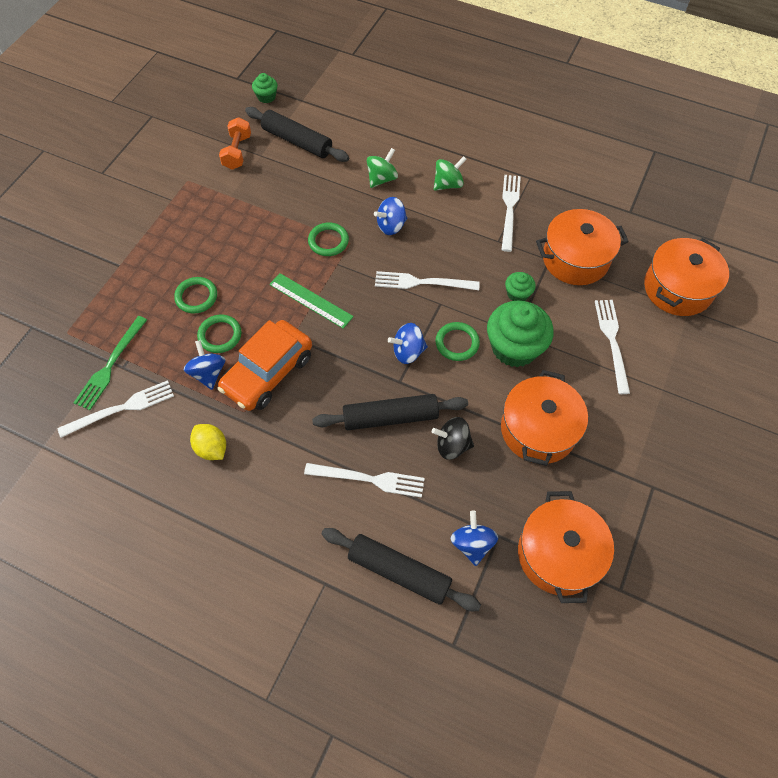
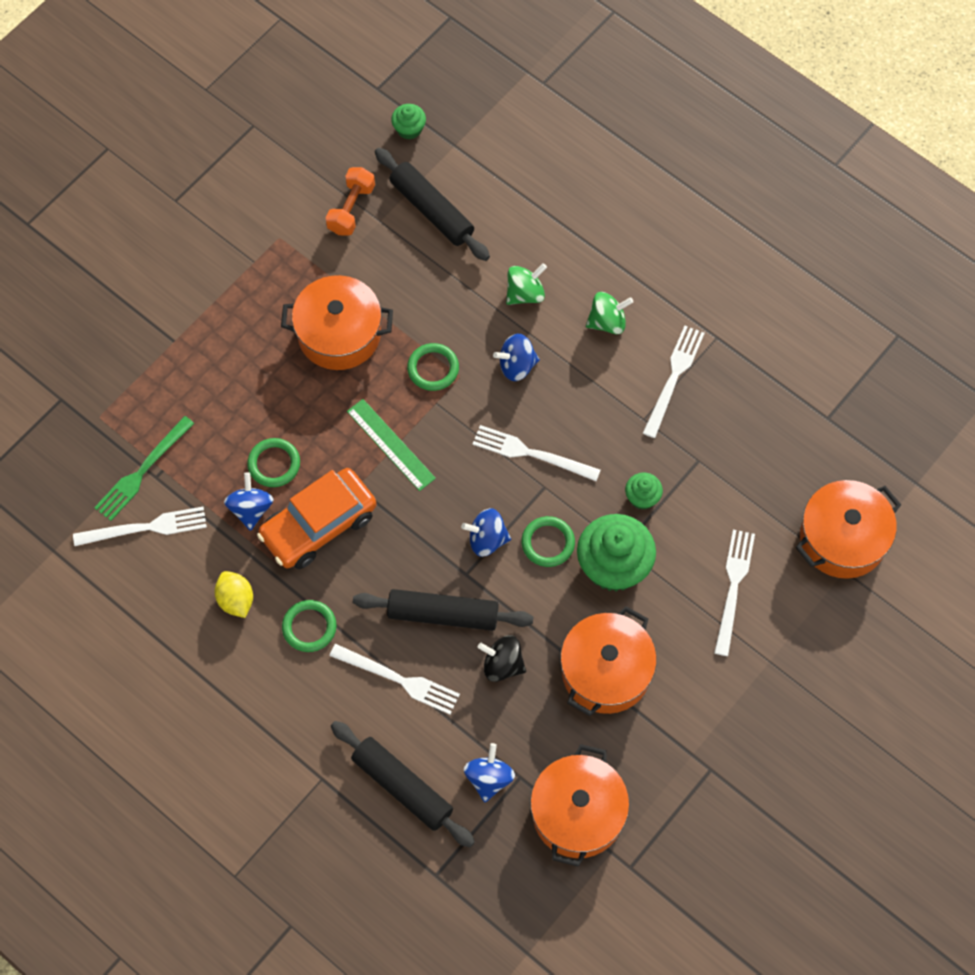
camera: 15 degrees right, 5 degrees up
(196, 297) = (257, 406): green ring -> green ring (309, 627)
(575, 259) = (731, 468): orange pot -> orange pot (339, 334)

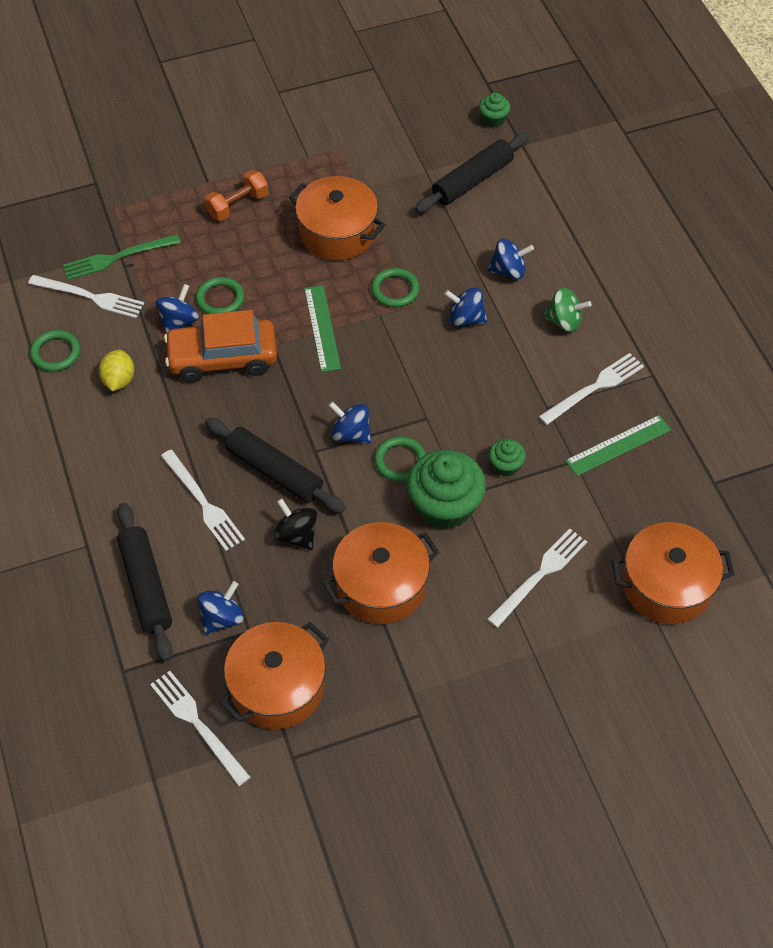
camera: 30 degrees right, 10 degrees down
(309, 627) = (161, 428): green ring -> green ring (56, 353)
(351, 209) = (409, 153): orange dumbbell -> orange dumbbell (237, 205)
(432, 210) = (472, 181): black rolling pin -> black rolling pin turned 60 degrees clockwise
(525, 293) = (508, 271): green spinning top -> blue spinning top
(531, 453) = (433, 388): white fork -> white fork (198, 724)
(727, 425) = (618, 445): none -> green ruler

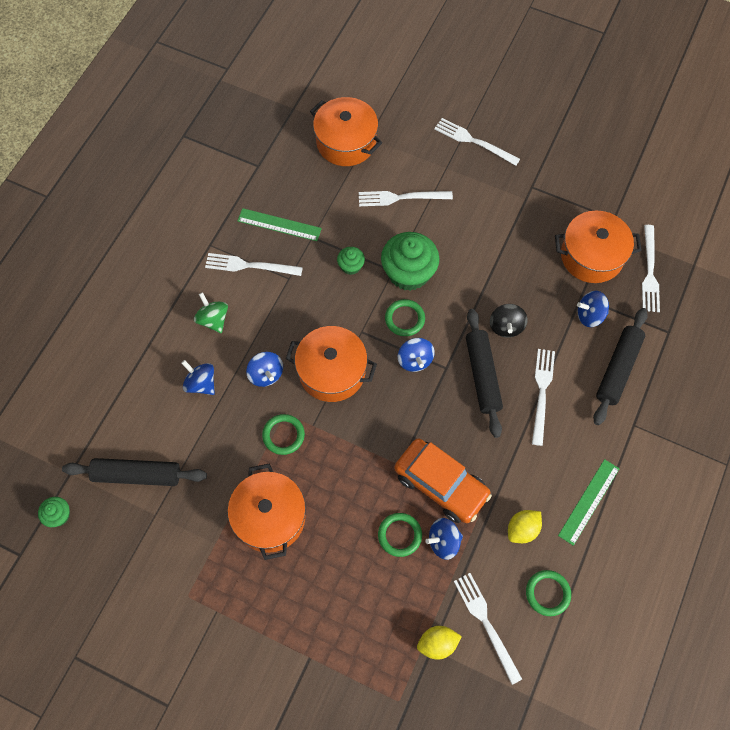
camera: 135 degrees left, 10 degrees up
(117, 257) = (437, 644): green fork -> yellow lemon
(237, 205) = (310, 611): orange dumbbell -> none
(322, 328) = (357, 449): green ruler -> green ruler (589, 501)
(381, 585) = (487, 261): orange pot -> orange pot (332, 372)
(540, 713) = (474, 141): none -> white fork

